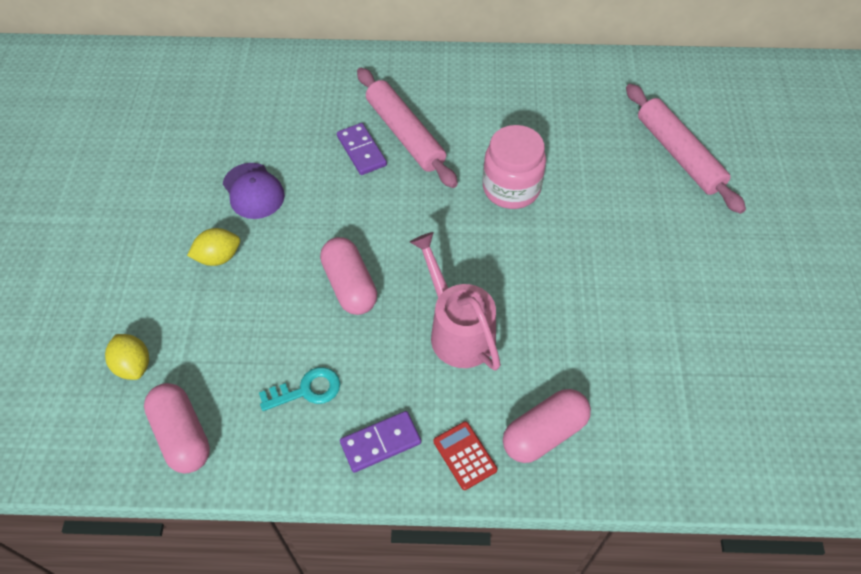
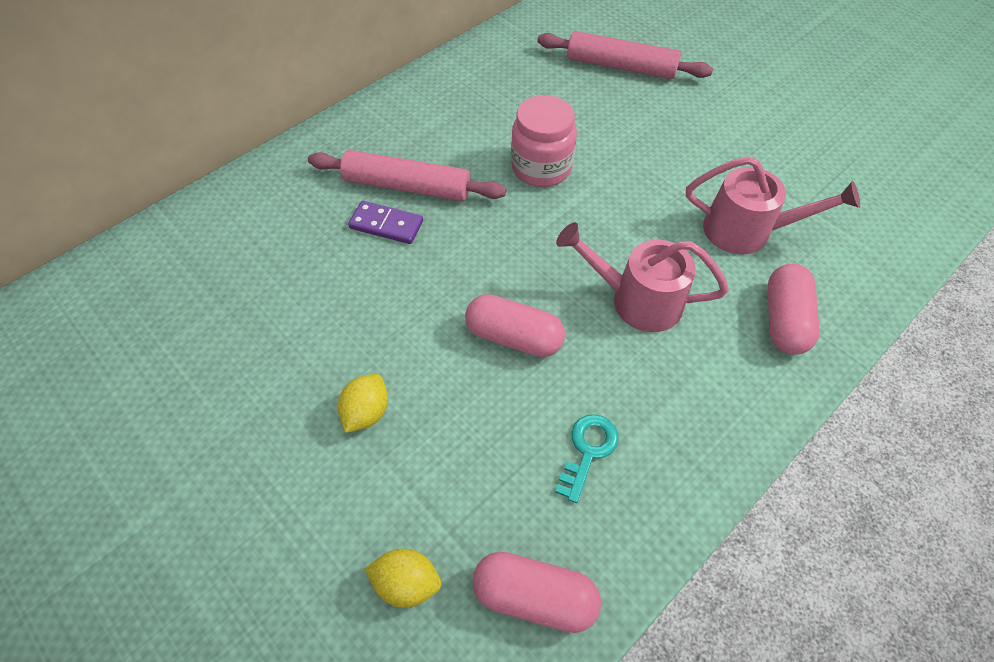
camera: 45 degrees left, 0 degrees up
(253, 191) = (328, 329): purple cap -> none
(380, 443) = (694, 435): purple domino -> none
(465, 455) = (759, 385): red calculator -> none
(606, 353) = (747, 231): none -> pink watering can

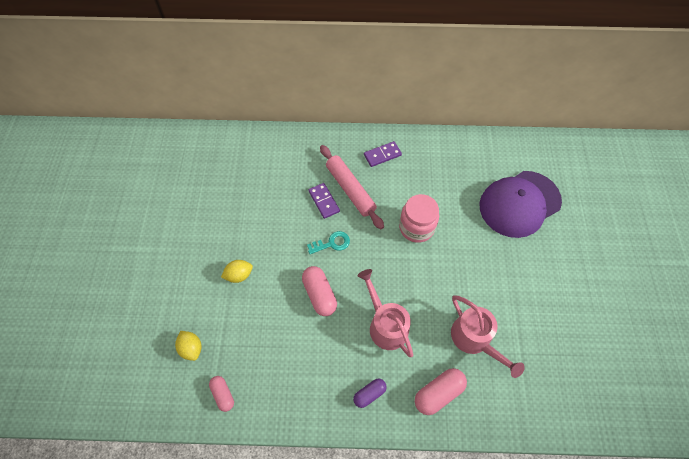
camera: 45 degrees right, 5 degrees up
(403, 121) = (382, 155): none -> purple domino
(534, 596) = (223, 394): pink capsule -> pink capsule, size x0.63
(588, 450) = (296, 365): turquoise key -> turquoise key (332, 243)
(621, 66) = (519, 204): pink rolling pin -> purple cap
(717, 395) = (369, 394): none -> purple capsule

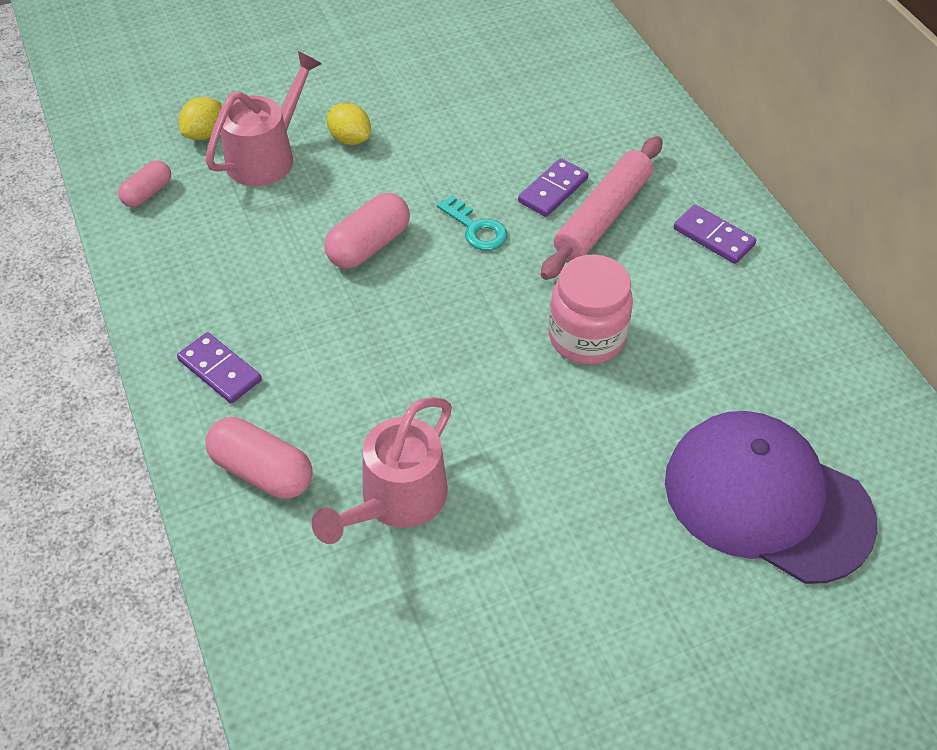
camera: 65 degrees right, 10 degrees down
(369, 394) = (219, 370): purple capsule -> purple domino
(385, 324) = (359, 352): pink watering can -> pink watering can (267, 155)

